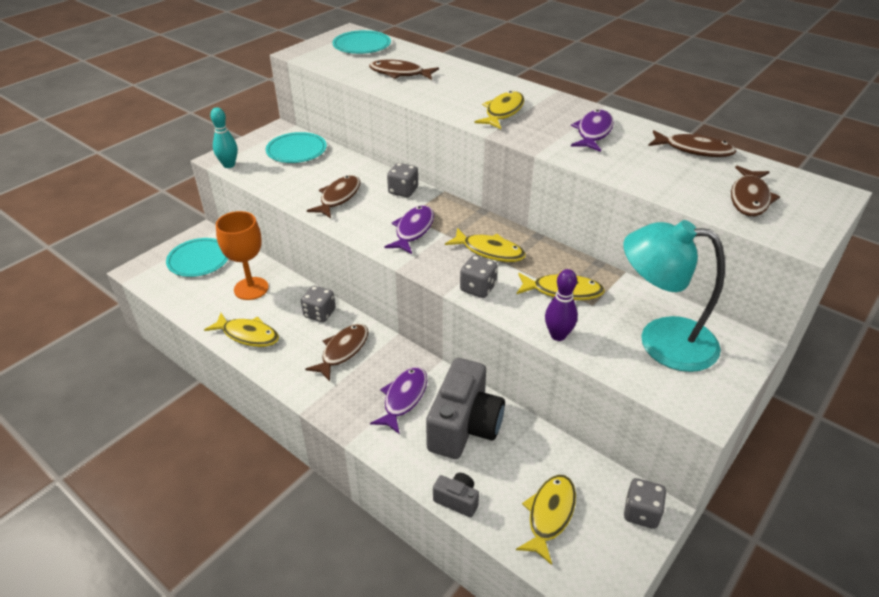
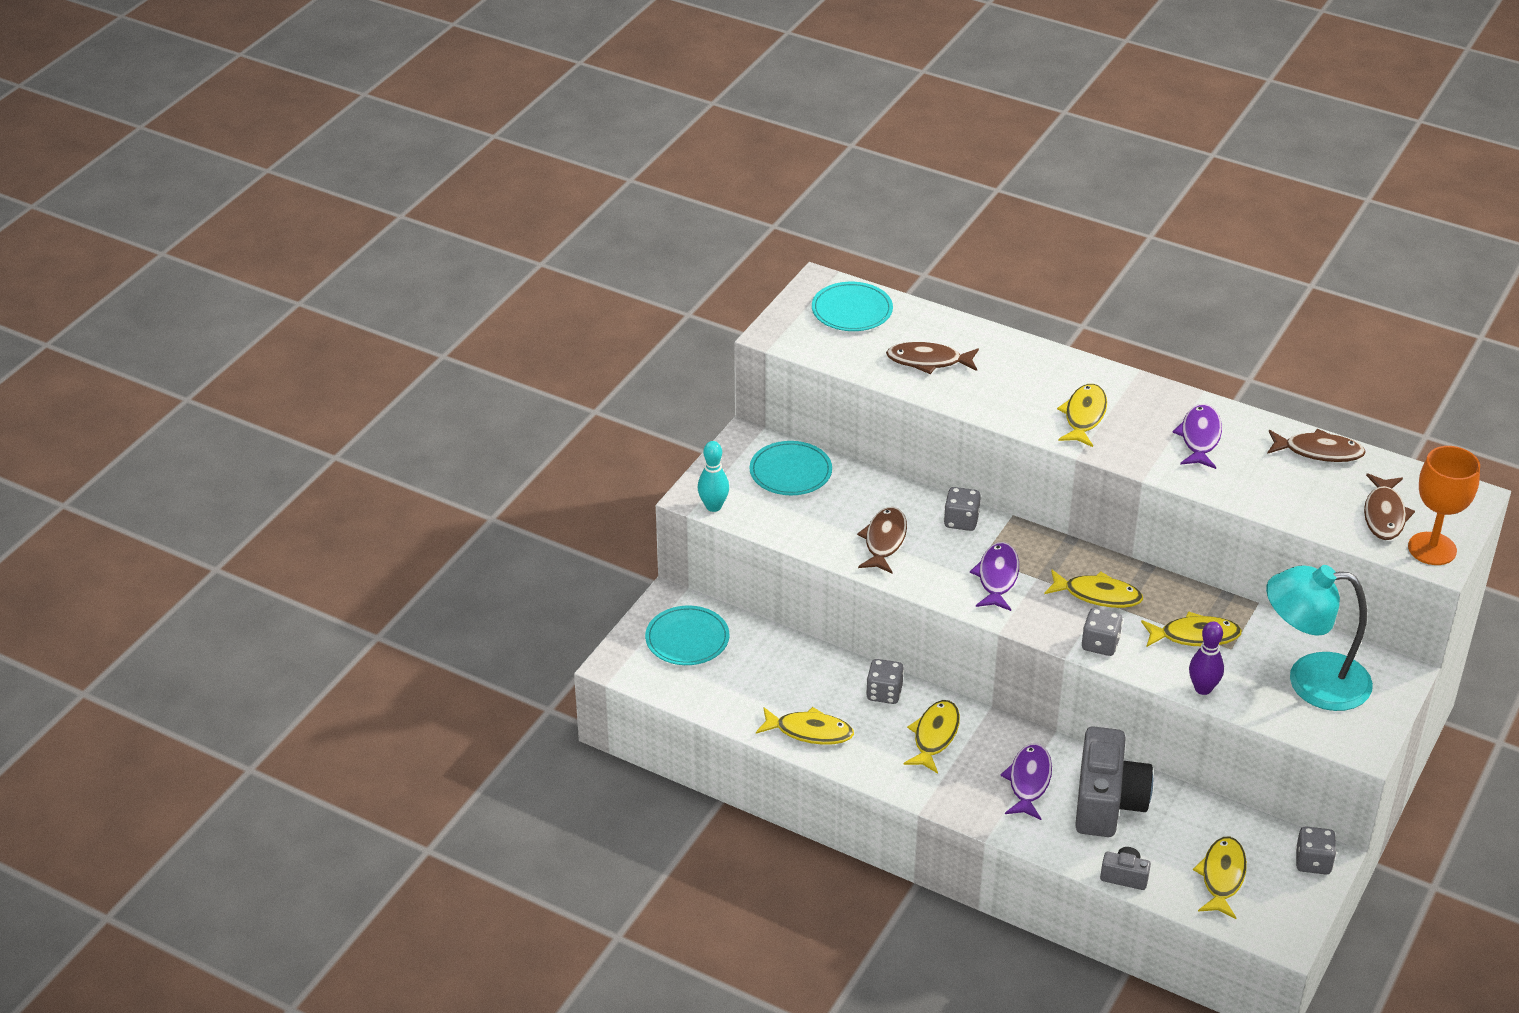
camera: 10 degrees left, 0 degrees up
(251, 288) = (780, 671): orange goblet -> orange goblet (1432, 549)
(343, 351) = (934, 736): brown fish -> yellow fish

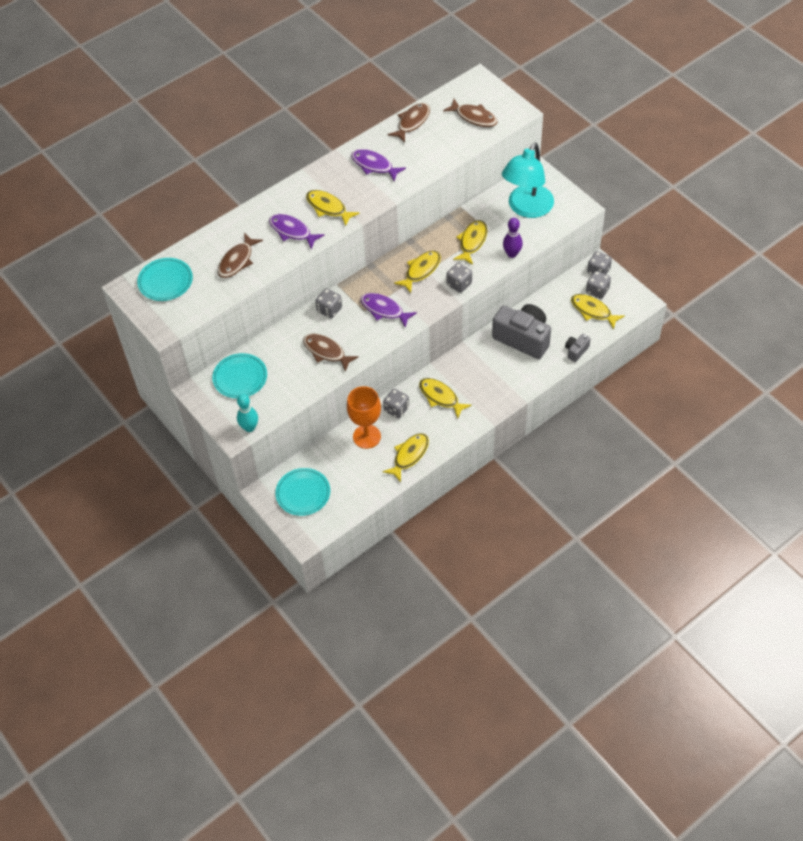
camera: 65 degrees left, 15 degrees up
(1029, 781) = (493, 367): purple fish -> purple fish (292, 231)
(1269, 871) = (597, 291): none -> grey dice
(1432, 549) = (508, 110): orange goblet -> orange goblet (366, 436)

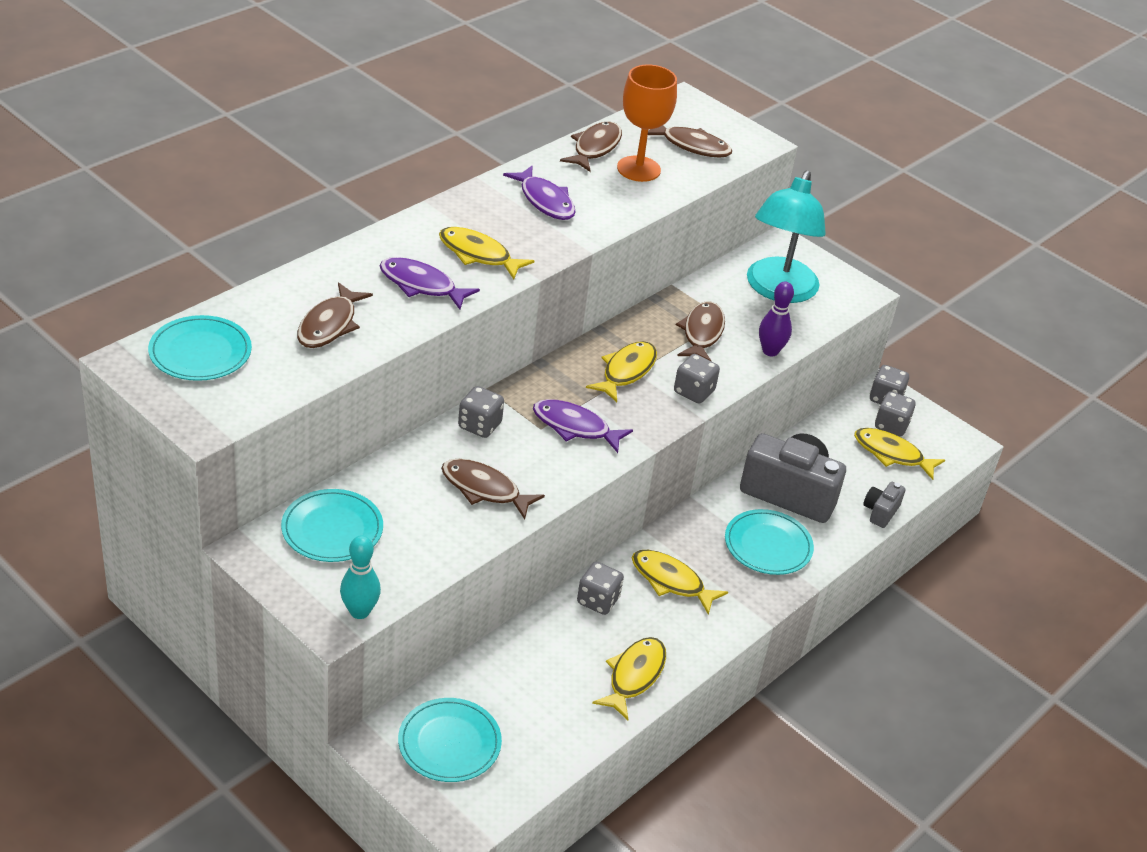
camera: 15 degrees left, 15 degrees down
(366, 436) = (552, 645): orange goblet -> orange goblet (638, 169)
(374, 165) = (545, 201): purple fish -> purple fish turned 150 degrees counterclockwise
(472, 242) = (702, 333): yellow fish -> brown fish
(502, 374) = (768, 545): none -> turquoise plate

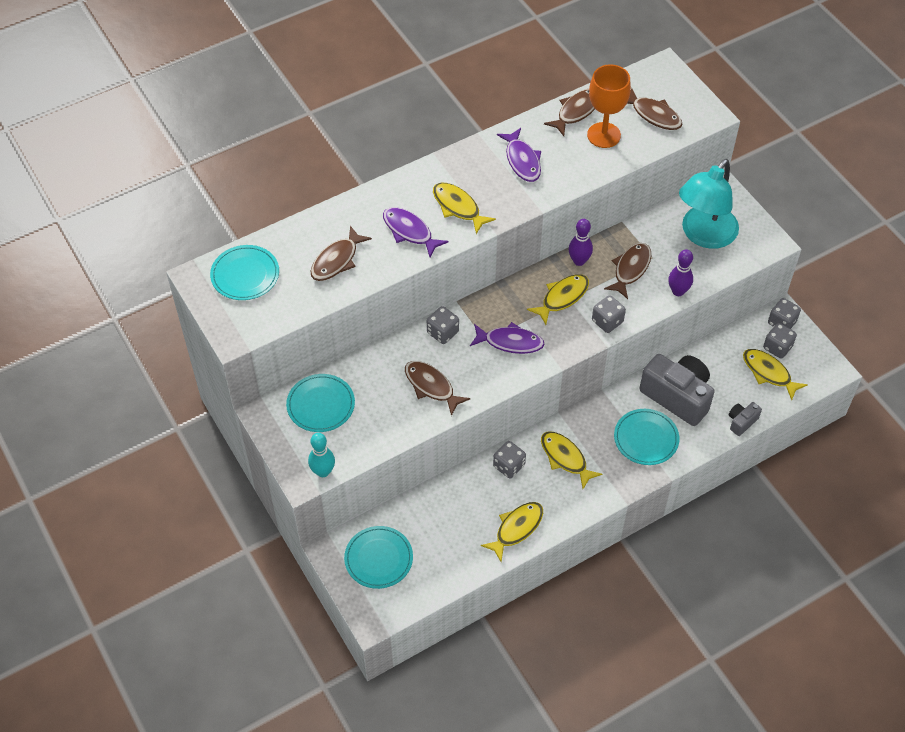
camera: 20 degrees right, 15 degrees up
(575, 427) = (510, 342): purple fish -> purple fish turned 150 degrees clockwise
(633, 330) = (579, 261): none -> purple bowling pin

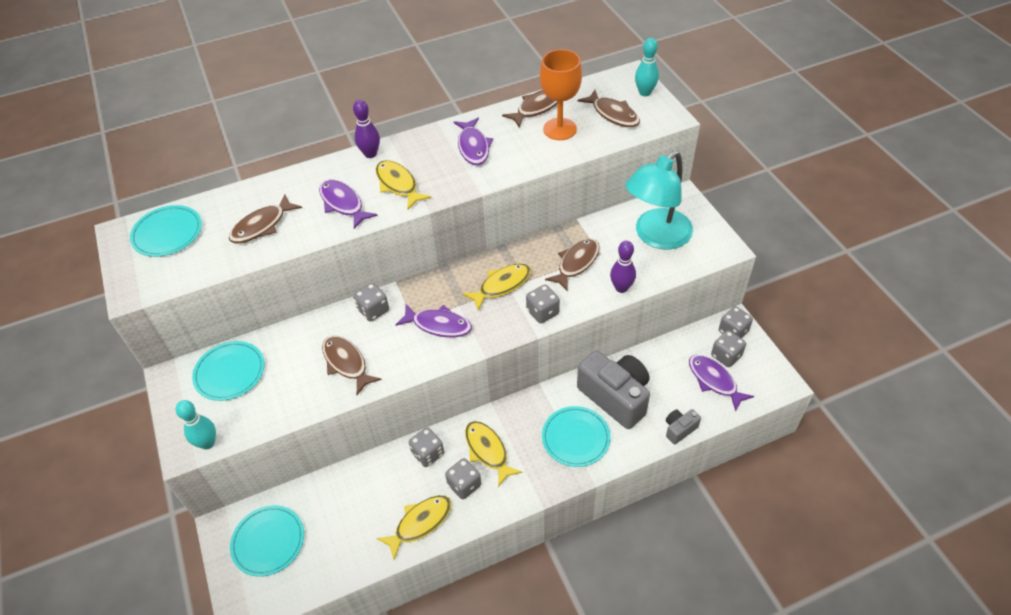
camera: 10 degrees right, 5 degrees down
(550, 491) = (464, 485): none -> grey dice
(579, 261) = (526, 252): purple bowling pin -> purple bowling pin (370, 154)
(681, 87) = (645, 92): none -> turquoise bowling pin
(768, 373) = (714, 381): yellow fish -> purple fish

